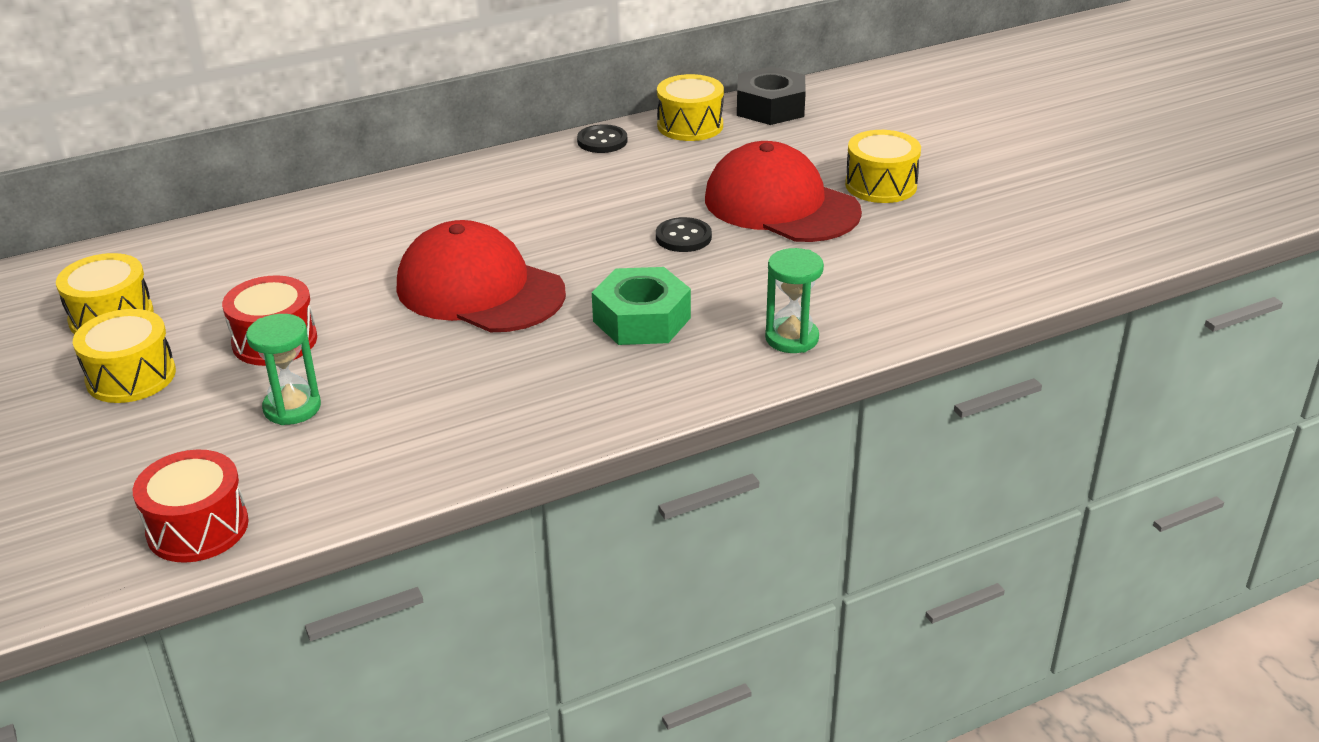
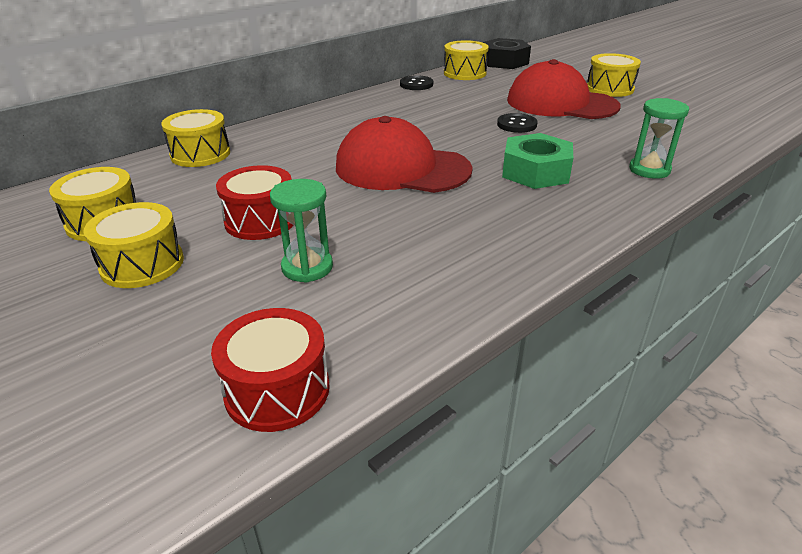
camera: 15 degrees left, 0 degrees up
(253, 232) = (200, 154): none -> yellow drum

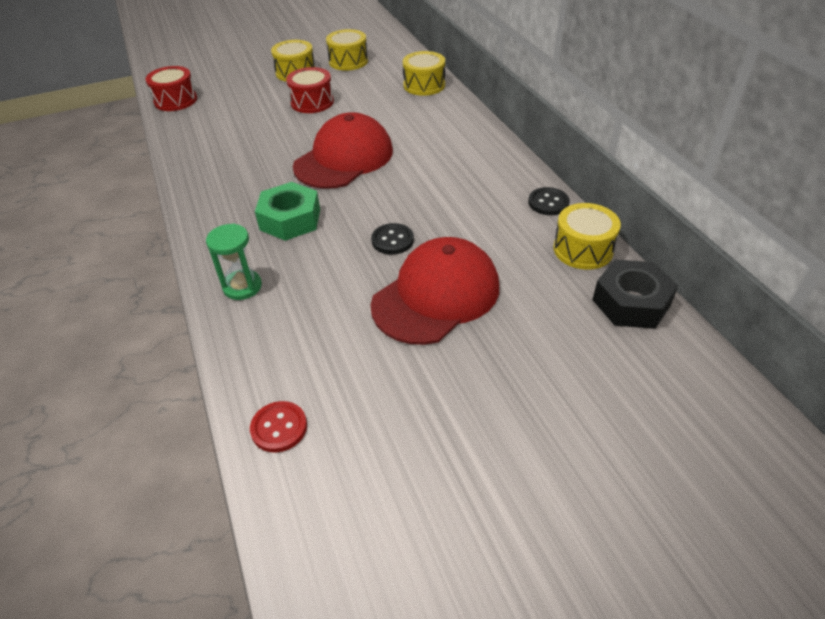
camera: 110 degrees right, 10 degrees up
(307, 267) = (251, 112): green hourglass -> none
(609, 89) = (469, 367): yellow drum -> none
(737, 126) = (279, 428): none -> red button

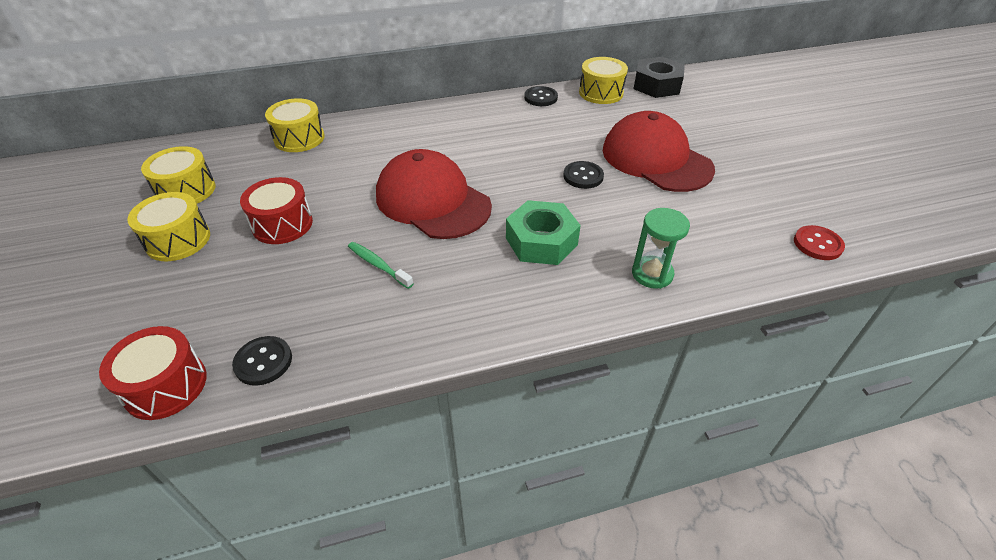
camera: 85 degrees left, 0 degrees up
(185, 124) = (263, 362): none -> black button
(266, 147) = (378, 265): none -> green toothbrush

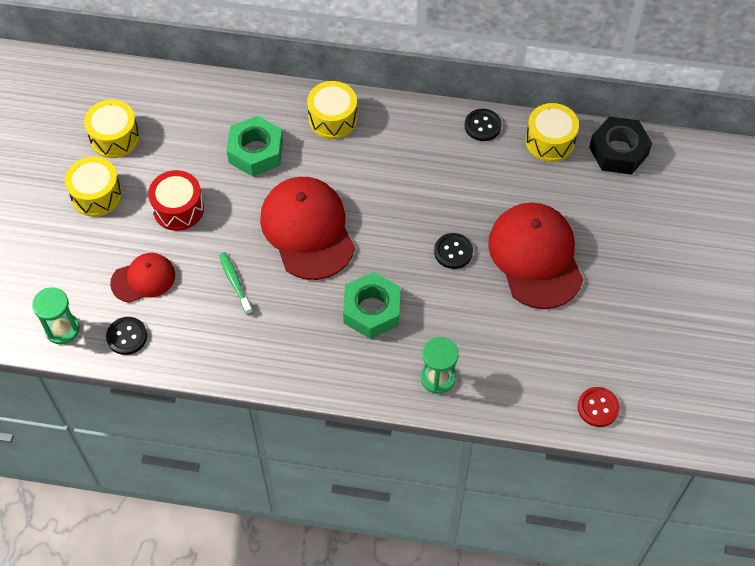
camera: 25 degrees right, 15 degrees up
(166, 385) = (62, 329): red drum -> green hourglass
(264, 296) = (143, 279): none -> red cap
(299, 138) = (226, 102): yellow drum -> yellow drum (333, 119)
(346, 162) = (256, 152): none -> green nut

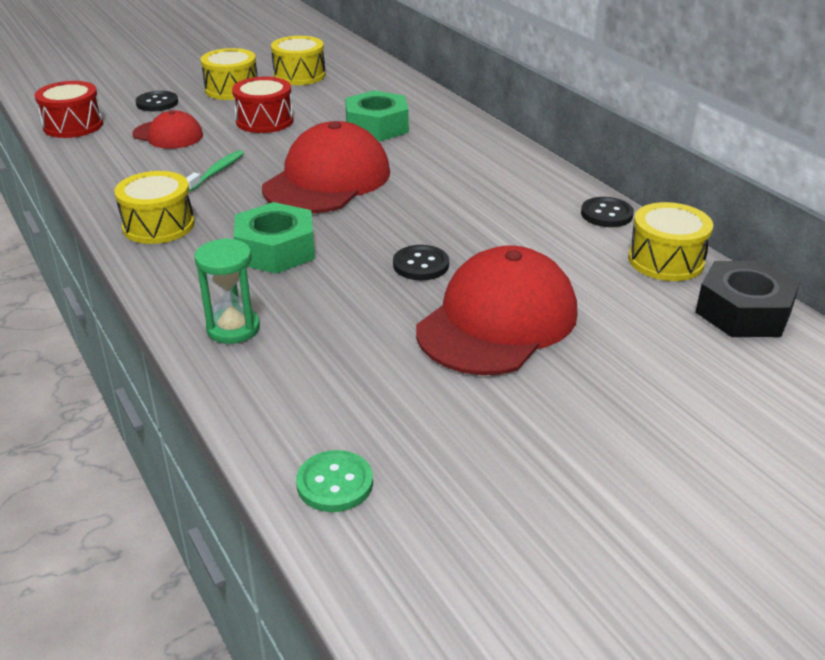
camera: 50 degrees right, 25 degrees down
(62, 329) = (73, 125): green hourglass -> red drum
(127, 336) = (95, 151): black button -> black button (157, 103)
(333, 119) = (472, 143): yellow drum -> yellow drum (158, 225)
(598, 407) = (335, 483): red button -> green button

